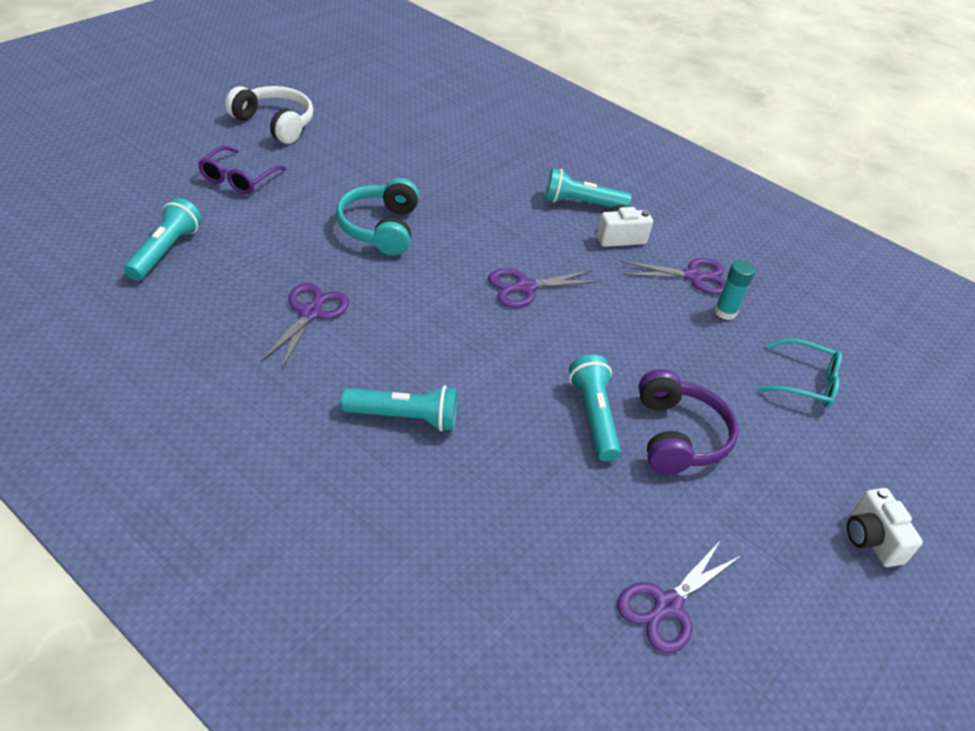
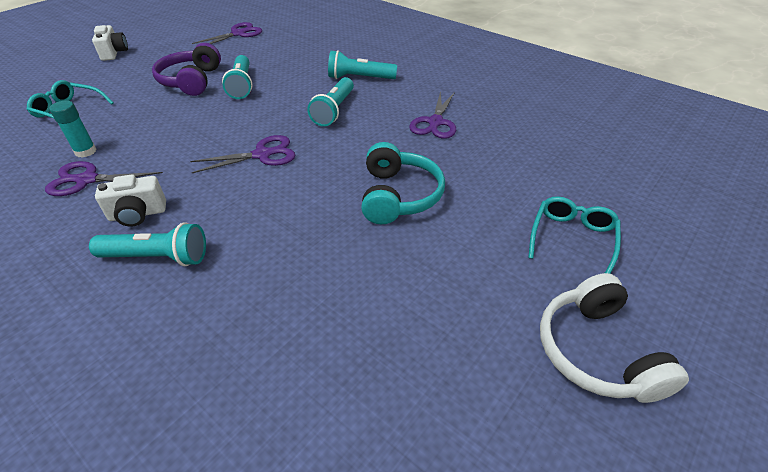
camera: 175 degrees left, 0 degrees up
(165, 251) = (573, 154): turquoise flashlight -> turquoise flashlight (334, 110)
(239, 178) = (572, 239): purple glasses -> turquoise glasses
(275, 124) = (596, 351): white headphones -> white headphones turned 45 degrees clockwise

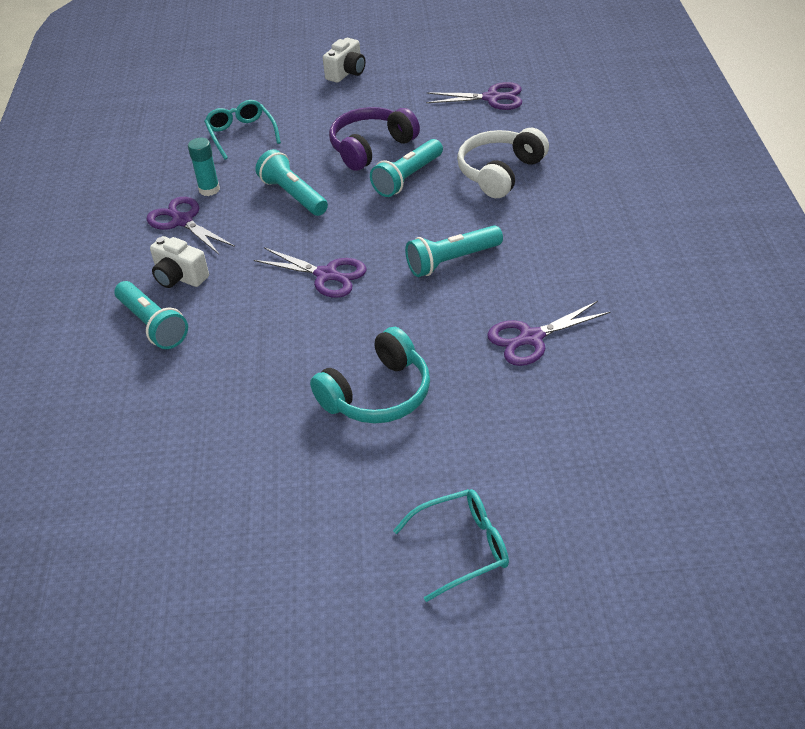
camera: 50 degrees right, 0 degrees up
(359, 78) = (536, 232): turquoise flashlight -> turquoise flashlight (293, 195)
(596, 351) = (325, 637): white headphones -> white headphones (500, 172)

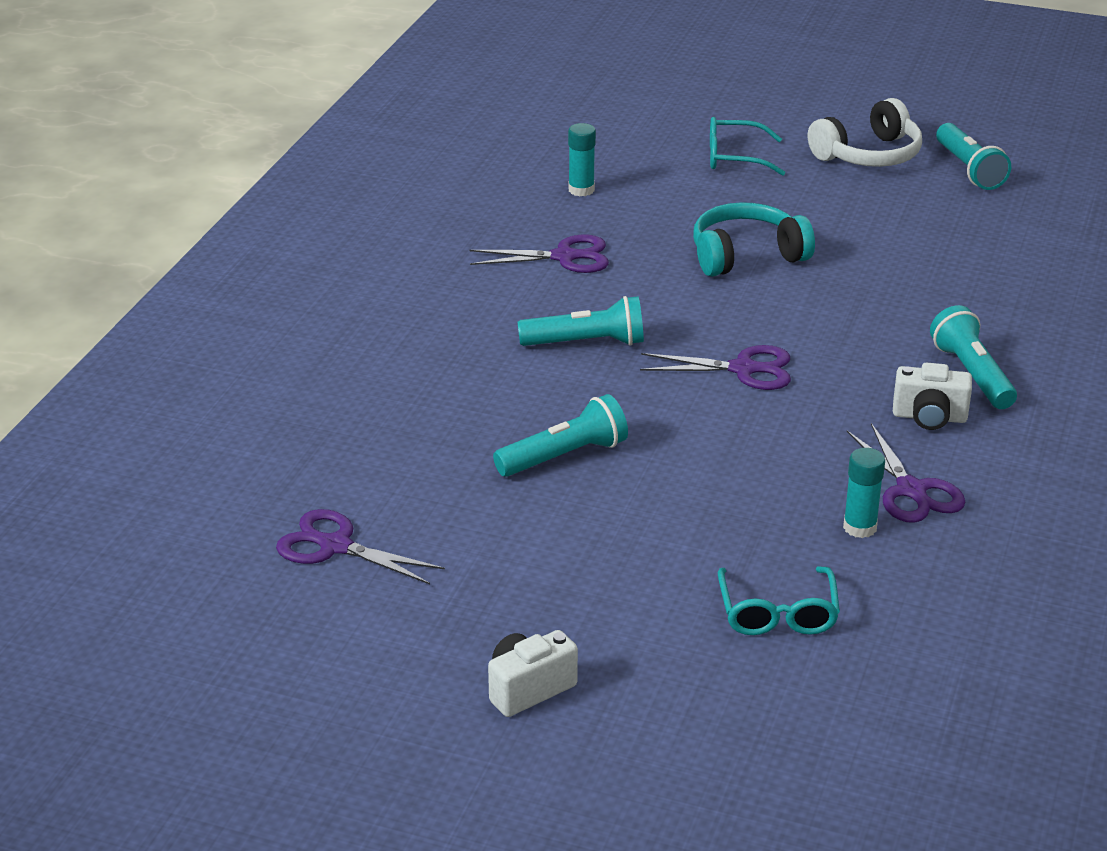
camera: 160 degrees left, 10 degrees down
(179, 277) = (929, 417): white camera -> white camera turned 135 degrees clockwise
(293, 195) = (738, 480): turquoise flashlight -> turquoise flashlight (969, 169)
(326, 275) = (743, 369): purple scissors -> purple scissors turned 135 degrees clockwise
(371, 147) = (584, 520): purple headphones -> none
(500, 172) = (437, 426): white headphones -> white headphones (868, 155)
(582, 431) = (581, 190): none -> turquoise glue stick

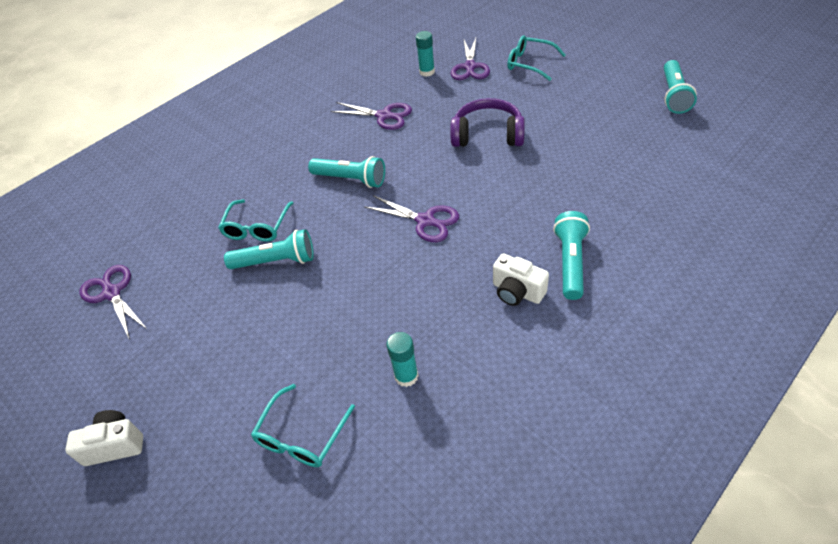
camera: 30 degrees right, 15 degrees up
(493, 425) = (257, 227): none -> turquoise glasses
(746, 255) = (487, 135): turquoise headphones -> purple headphones
(868, 155) = (613, 74): white headphones -> none
(911, 490) = (462, 353): purple scissors -> purple scissors (470, 67)

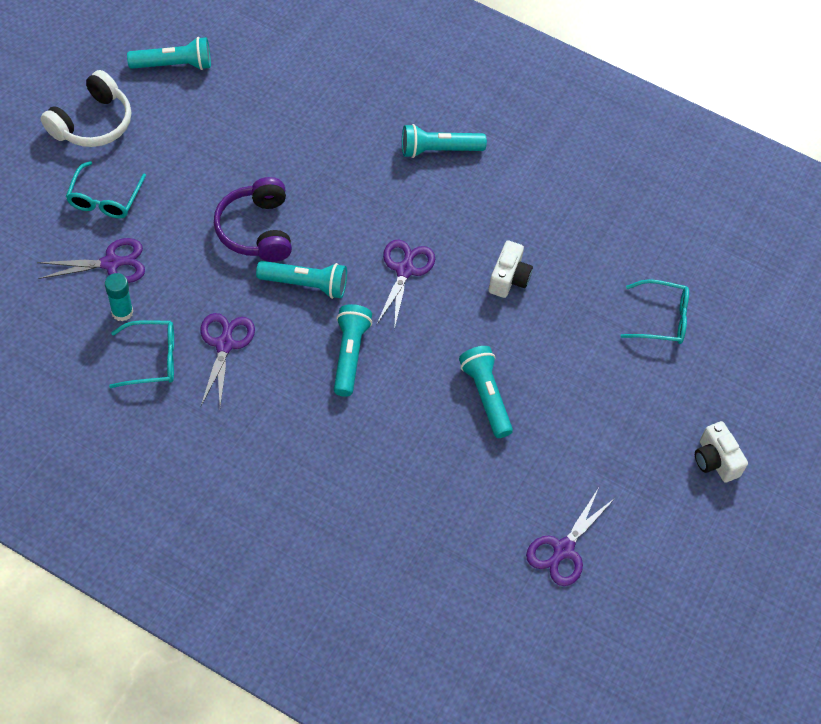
camera: 115 degrees left, 10 degrees up
(257, 227) = (440, 432): turquoise glasses -> turquoise glasses (151, 359)
(406, 376) = (587, 256): turquoise glue stick -> none
(426, 159) = (305, 284): none -> turquoise flashlight
(517, 292) = (481, 187): white camera -> white camera (508, 279)
(605, 57) = (92, 123): none -> white headphones

